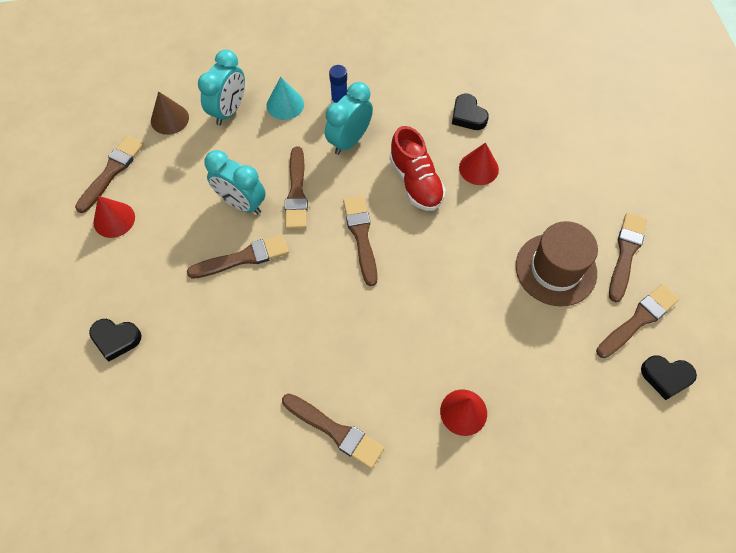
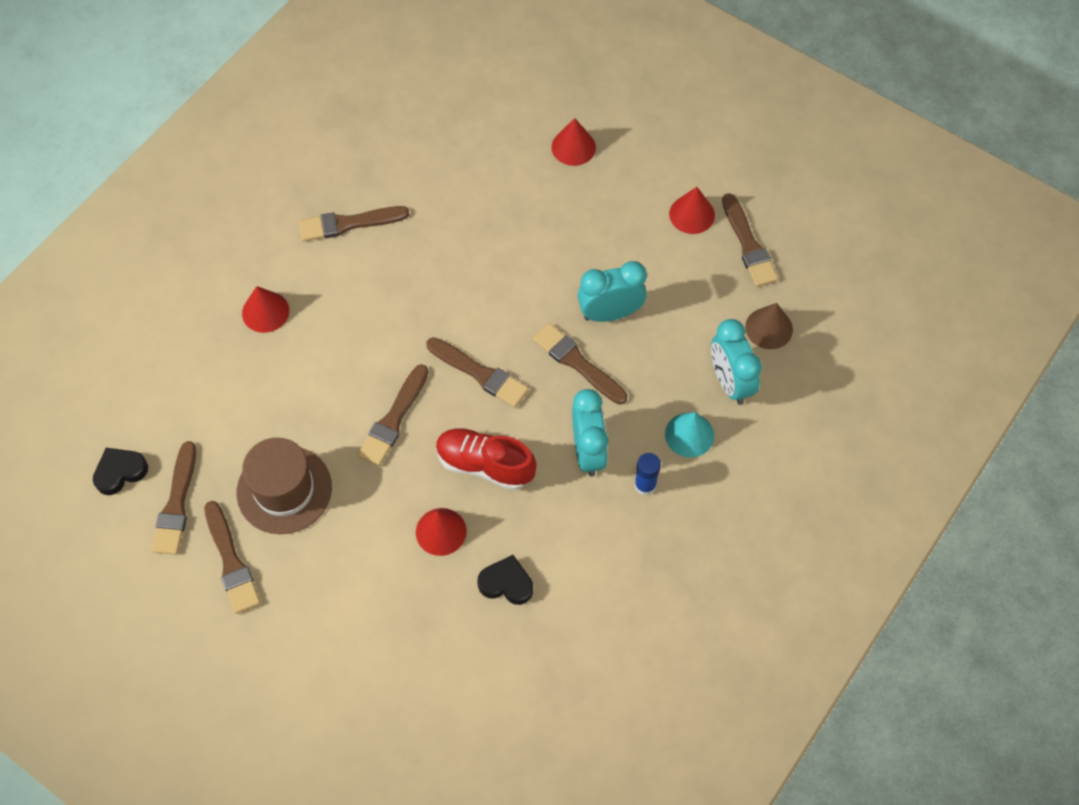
camera: 135 degrees right, 0 degrees up
(116, 339) = (573, 147): black heart -> red cone
(243, 258) = (554, 275): brown brush -> brown brush (393, 419)

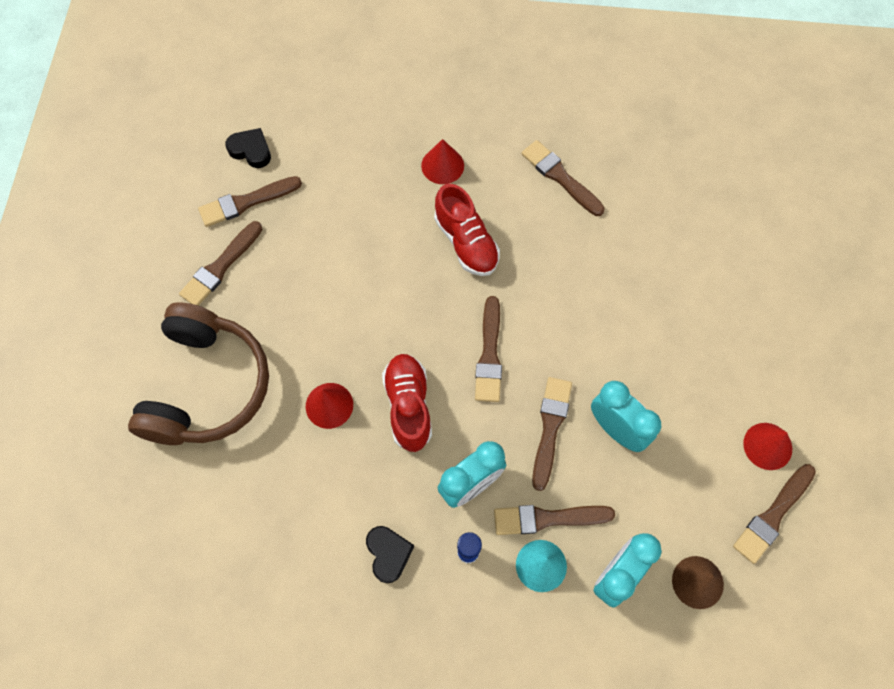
camera: 60 degrees right, 5 degrees up
(284, 490) = (299, 268): brown hat -> none
(350, 632) = (206, 386): none -> brown headphones
(358, 334) = (466, 242): none -> red shoe
(393, 419) = (407, 312): brown brush -> brown brush (547, 518)
(506, 583) = (311, 484): black heart -> black heart (388, 554)
(573, 147) = (761, 306): red cone -> none

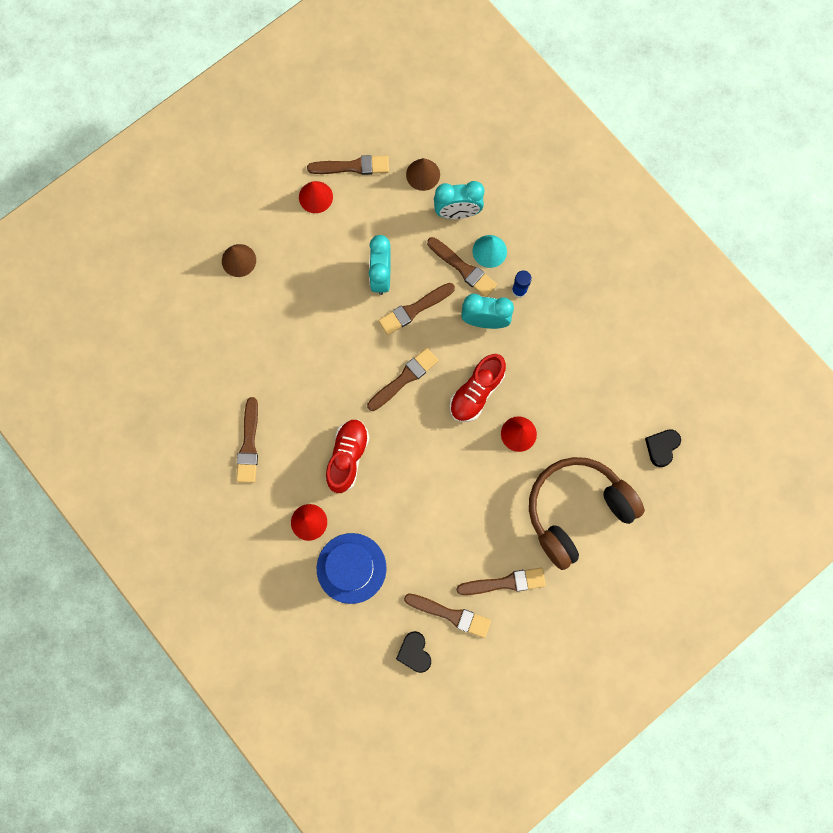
camera: 135 degrees left, 10 degrees up
(369, 164) = (351, 568): none -> blue hat
(388, 554) = (559, 327): black heart -> black heart (661, 447)
(757, 315) = (239, 260): none -> brown cone

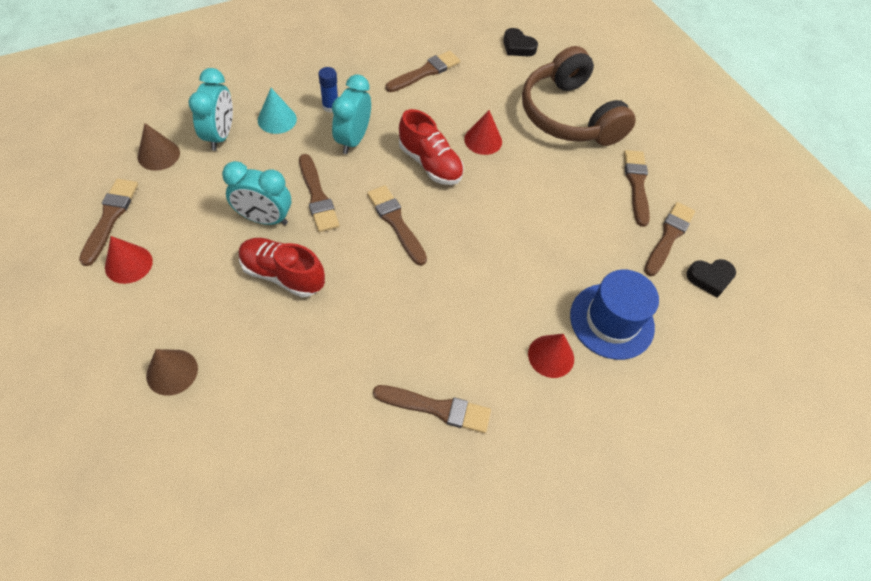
camera: 85 degrees left, 20 degrees down
(347, 457) = (477, 297): red shoe -> red shoe (282, 275)
(463, 268) = (287, 144): brown brush -> brown brush (425, 72)

